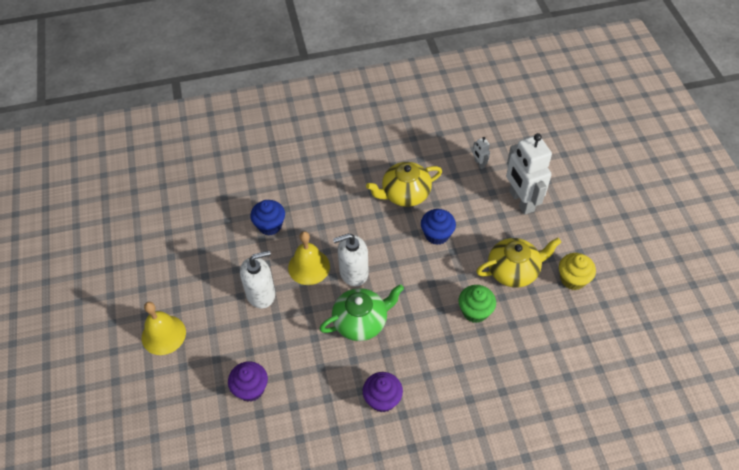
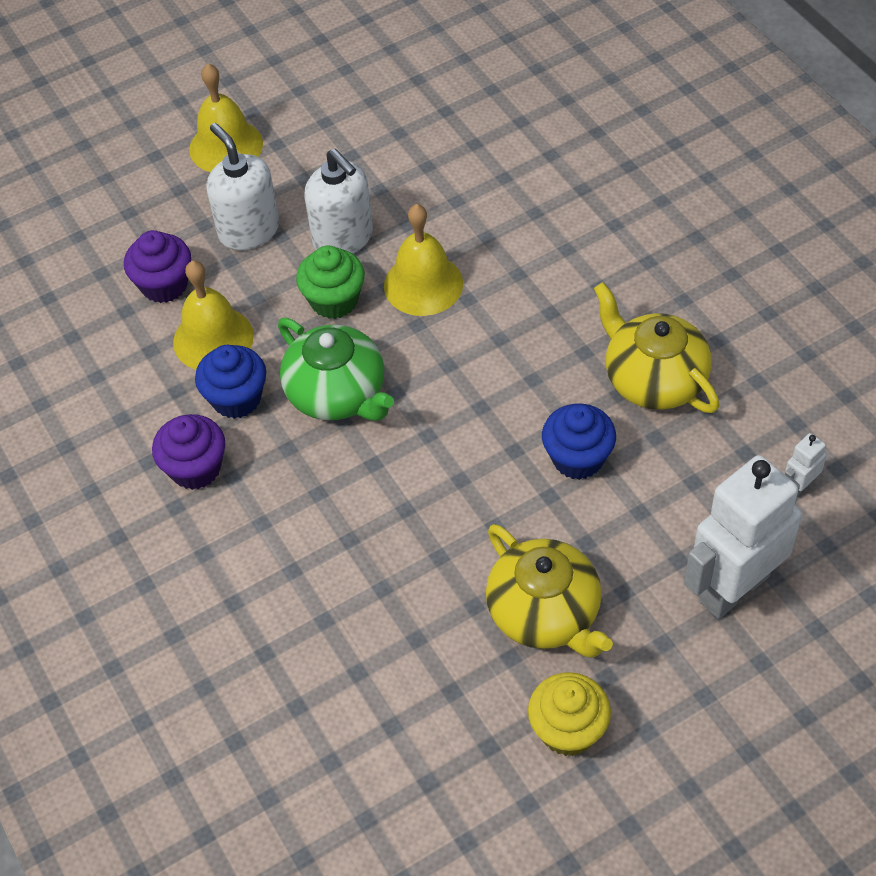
camera: 75 degrees right, 0 degrees up
(270, 225) = (488, 202): blue cupcake -> blue cupcake (236, 398)
(300, 372) = (213, 339): none -> yellow bell
(353, 272) = (437, 352): white soap dispenser -> white soap dispenser (249, 230)
(475, 311) = (423, 567): green cupcake -> green cupcake (334, 300)

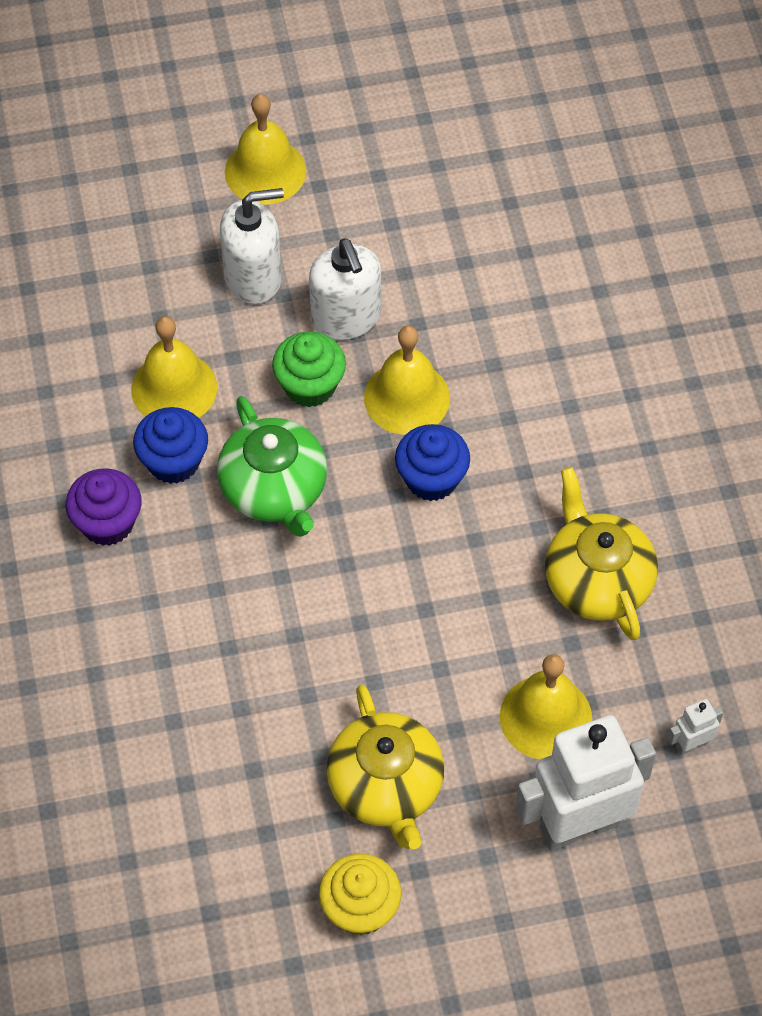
camera: 15 degrees right, 5 degrees up
(164, 285) = (146, 312): purple cupcake -> none
(249, 230) = (253, 277): white soap dispenser -> white soap dispenser turned 90 degrees clockwise
(577, 458) = (484, 639): blue cupcake -> blue cupcake (431, 479)
(661, 506) = (545, 717): none -> yellow bell

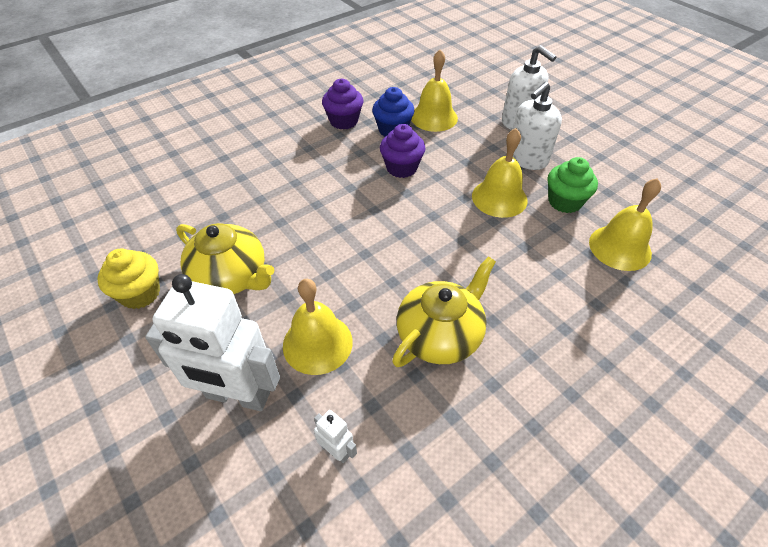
camera: 65 degrees right, 10 degrees down
(265, 171) = (582, 106): yellow bell -> yellow bell (620, 247)
(275, 490) = (401, 168): green teapot -> purple cupcake
(310, 386) = (474, 159): green cupcake -> green cupcake (564, 202)
(386, 787) = (231, 277): yellow teapot -> yellow teapot turned 105 degrees counterclockwise
(431, 479) = (455, 226): blue cupcake -> none
(579, 825) = (237, 396): white robot -> white robot turned 150 degrees clockwise

